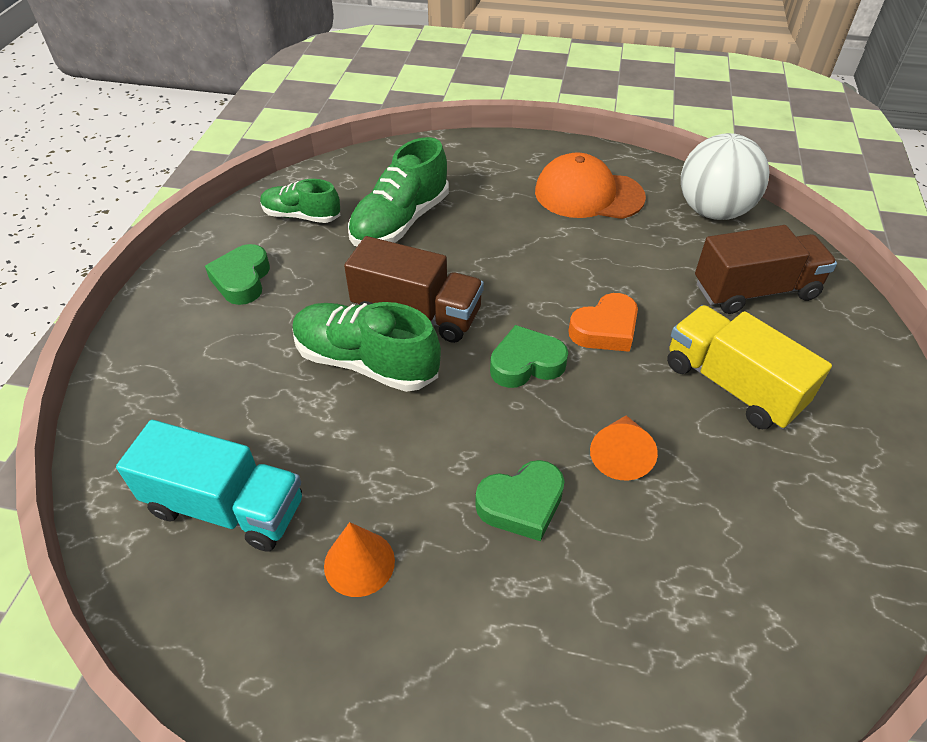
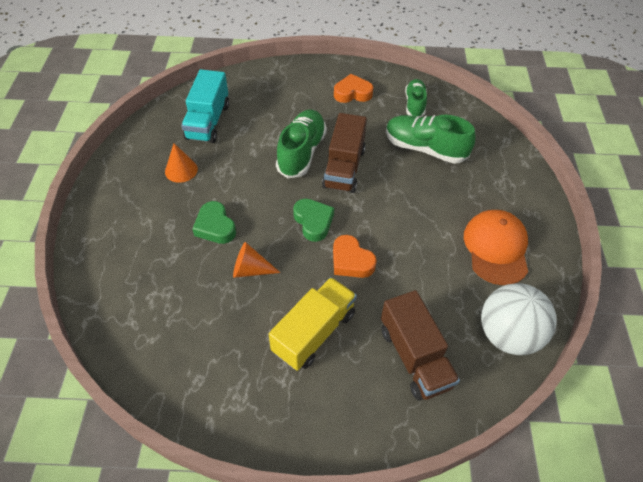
camera: 80 degrees right, 5 degrees up
(242, 280) = (352, 93): green heart -> orange heart

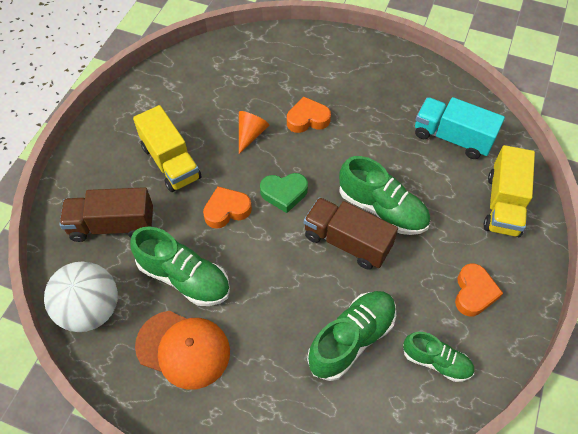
camera: 110 degrees right, 5 degrees up
(181, 170) = (386, 106): orange cone -> none
(215, 227) = (307, 119): green heart -> orange heart
(268, 86) = (503, 204): none -> yellow truck
(435, 270) = (184, 277): none -> green shoe

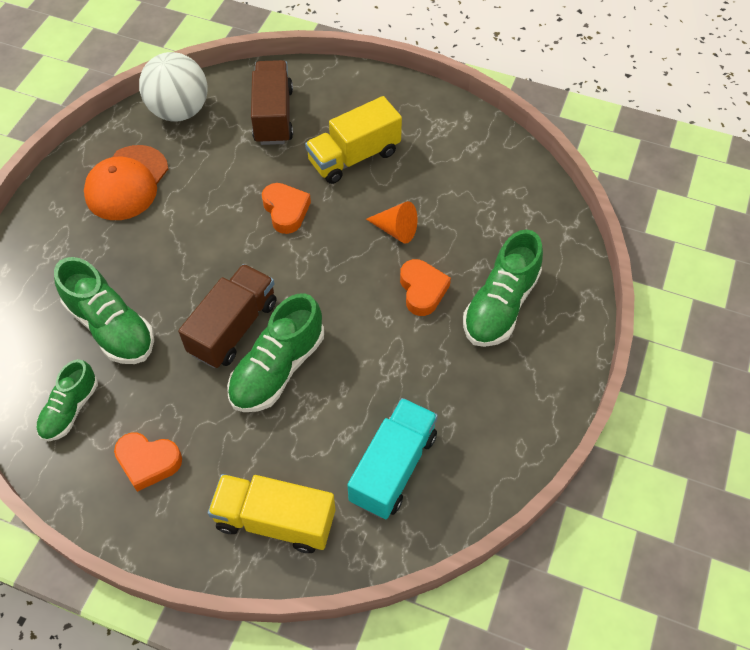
camera: 90 degrees right, 0 degrees up
(184, 277) = (205, 179): green shoe -> green shoe (500, 305)
(284, 193) = (306, 265): green heart -> none

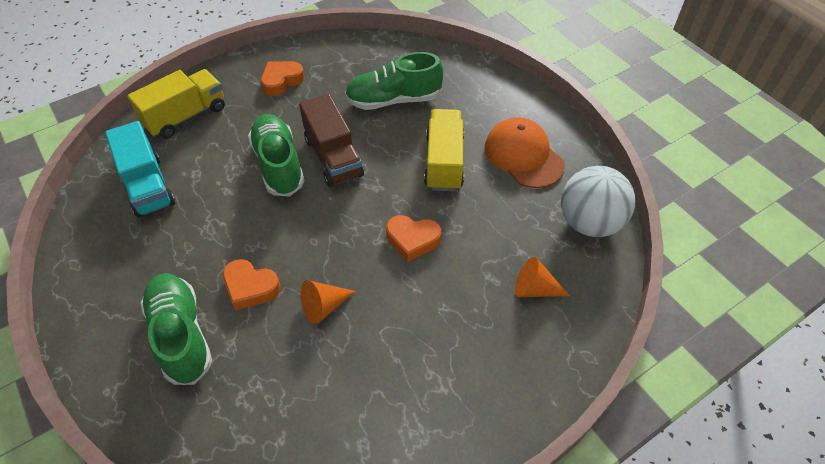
camera: 125 degrees right, 5 degrees down
(70, 409) = (351, 63): green shoe -> none
(273, 116) = (535, 289): brown truck -> orange cone
(354, 157) = (433, 325): yellow truck -> yellow truck (444, 162)

